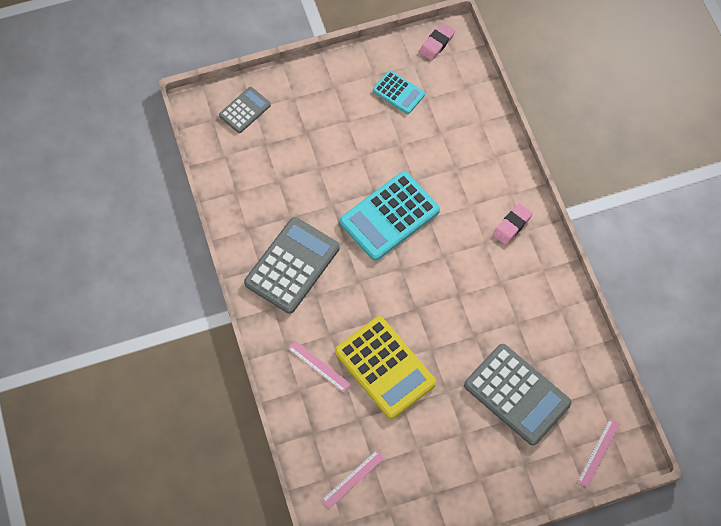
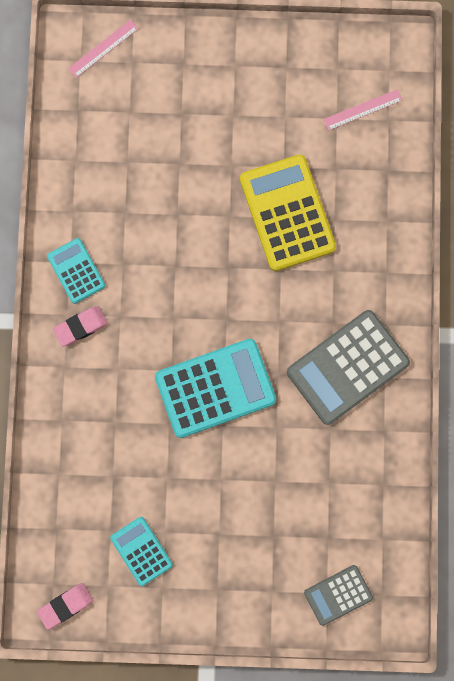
camera: 160 degrees left, 15 degrees up
(319, 366) = (357, 240): pink ruler -> none
(517, 394) = (160, 135): grey calculator -> none
(535, 265) = (76, 271): none -> turquoise calculator

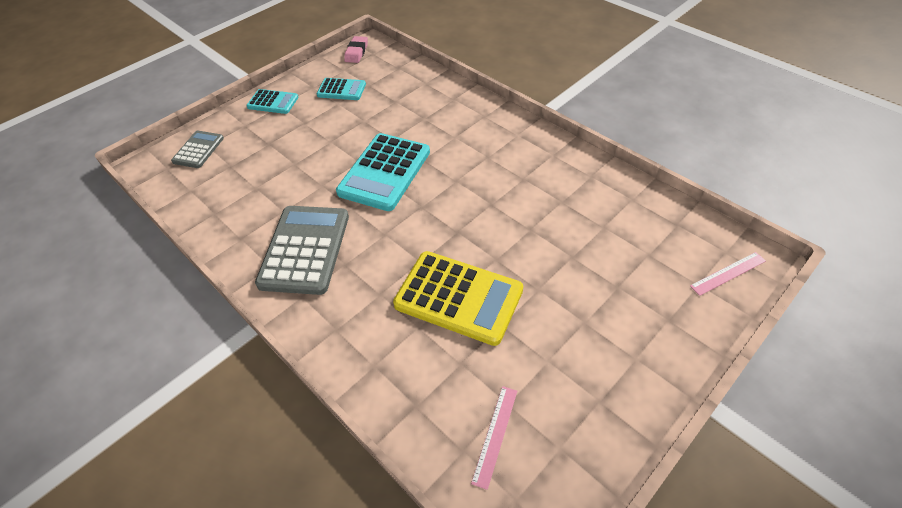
camera: 135 degrees right, 30 degrees down
(76, 271) = (543, 154): turquoise calculator -> turquoise calculator (273, 102)
(81, 327) = (501, 136): pink eraser -> none
(103, 48) = (728, 273): pink ruler -> pink ruler turned 60 degrees clockwise

